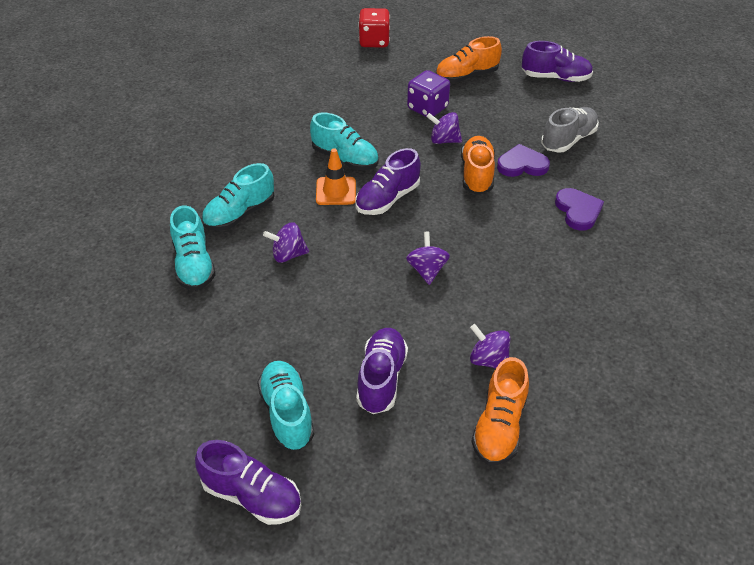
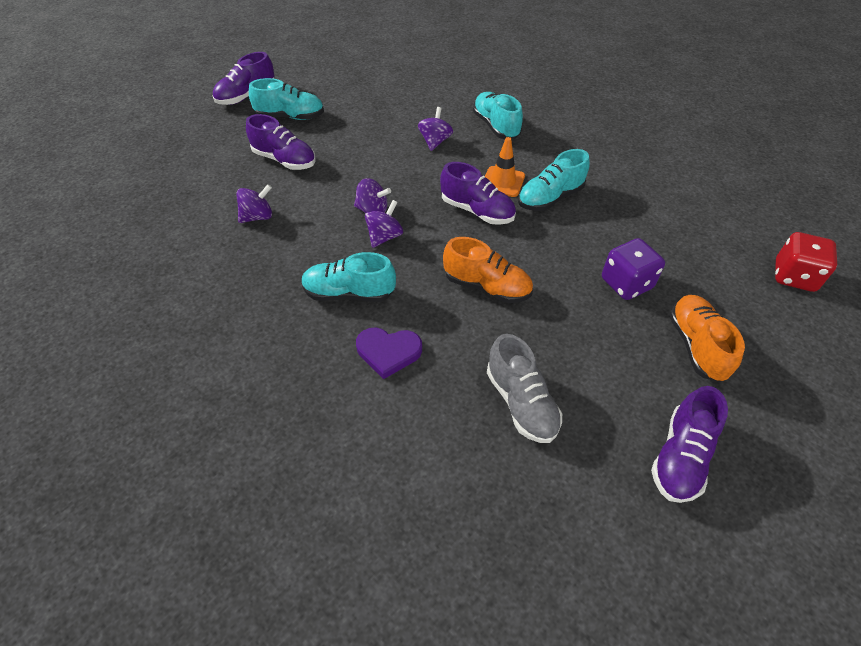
camera: 110 degrees right, 5 degrees up
(194, 265) = (449, 99): turquoise shoe -> turquoise shoe (349, 293)
(387, 199) = (477, 211): purple shoe -> purple shoe turned 150 degrees clockwise
(444, 140) = (558, 279): purple spinning top -> purple spinning top (384, 237)
(499, 426) = (200, 203): orange shoe -> none
(522, 165) = (489, 333): purple heart -> none

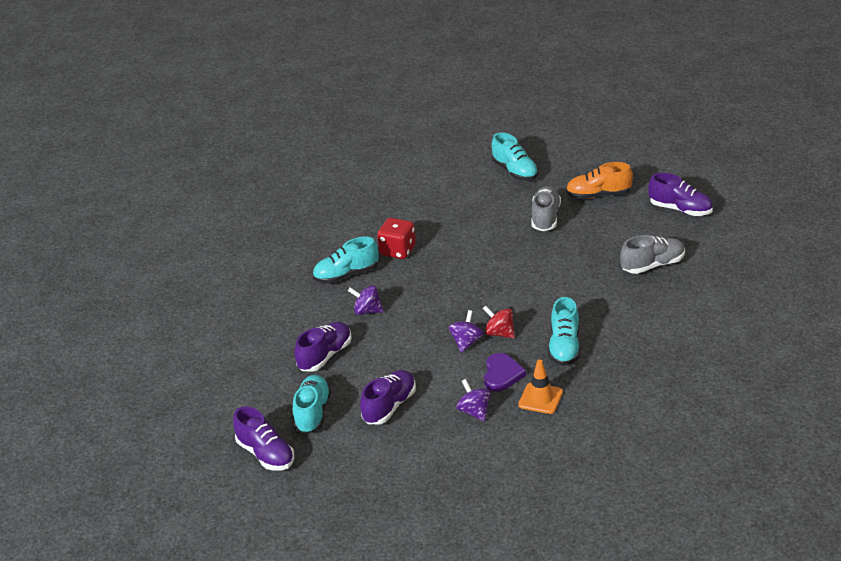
camera: 85 degrees left, 15 degrees down
(384, 237) = (499, 333): purple spinning top -> red spinning top
(388, 352) = (619, 323): purple heart -> purple heart (502, 374)
(477, 211) = (467, 285): purple shoe -> purple shoe (325, 356)
(487, 286) = (553, 279): orange shoe -> none
(502, 182) = (429, 271): orange traffic cone -> orange traffic cone (540, 398)
(550, 198) = (451, 247): turquoise shoe -> turquoise shoe (515, 171)
(626, 283) = (545, 217): purple dice -> grey shoe
(794, 276) = (534, 151): red dice -> red dice (398, 251)

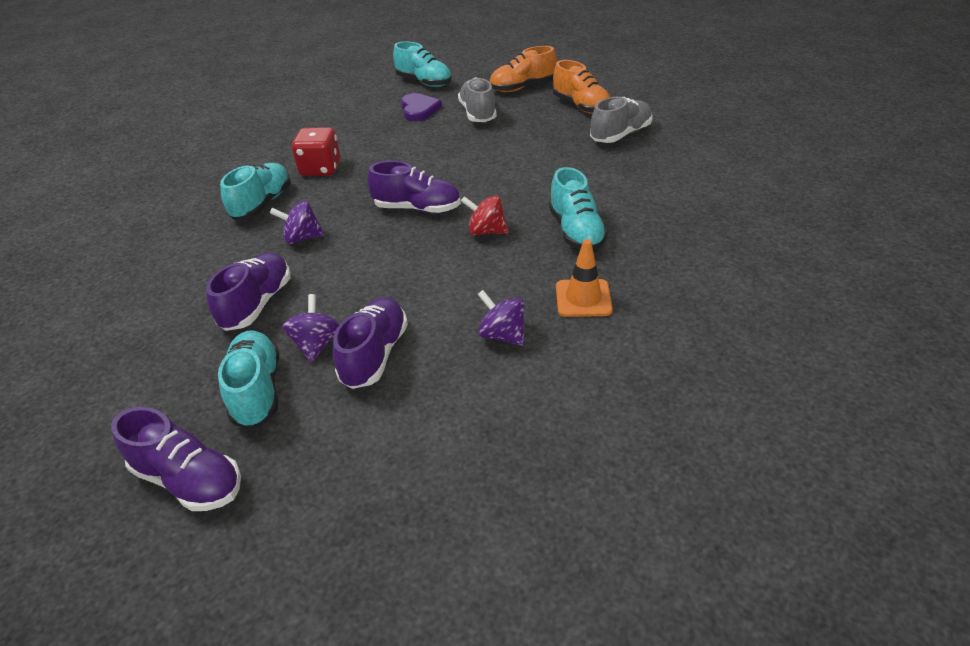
camera: 20 degrees left, 5 degrees up
(346, 275) = (262, 204): turquoise shoe -> turquoise shoe turned 150 degrees clockwise
(466, 342) = (449, 250): purple spinning top -> purple spinning top (316, 344)
(502, 374) = (515, 279): purple heart -> purple heart (419, 110)
(638, 227) = (581, 106): none -> orange shoe
(680, 209) = (613, 86): purple shoe -> purple shoe (417, 208)

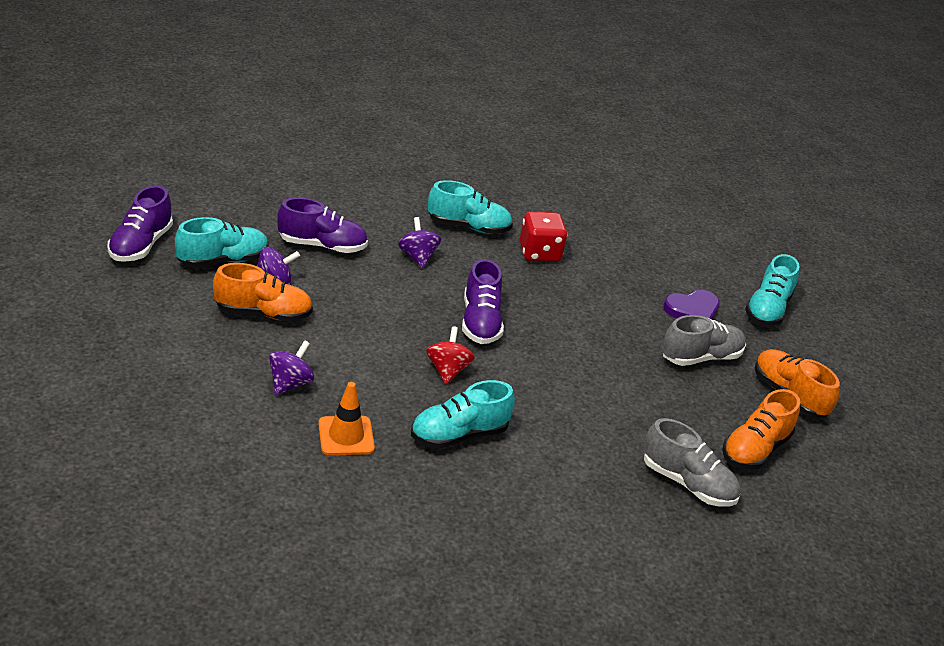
camera: 70 degrees right, 5 degrees down
(375, 354) = (263, 313): purple shoe -> orange shoe

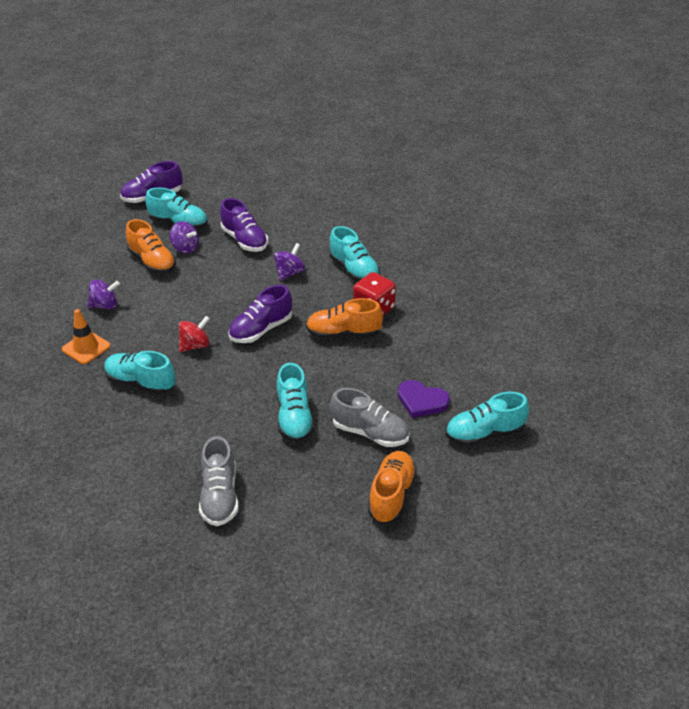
camera: 55 degrees right, 5 degrees up
(632, 381) = (294, 418): none -> turquoise shoe
(754, 449) = (301, 509): orange shoe -> orange shoe (343, 334)

